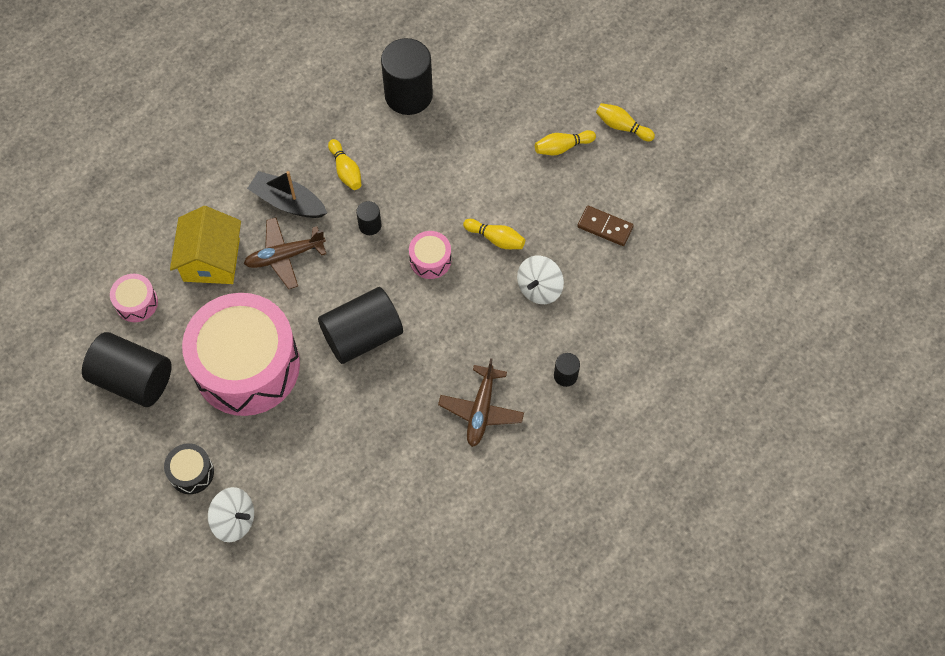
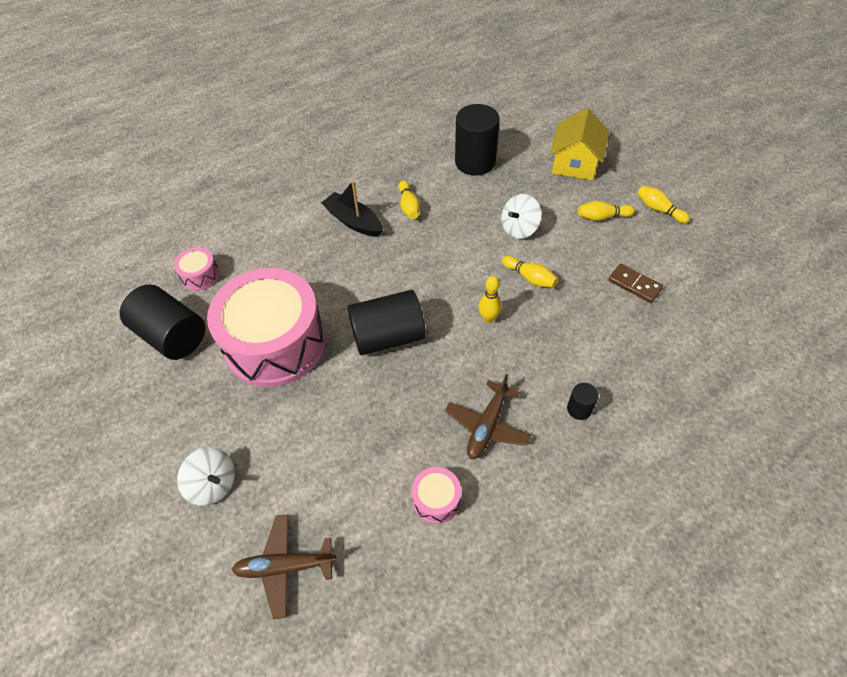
camera: 15 degrees right, 10 degrees down
(191, 472) = (190, 428): black drum -> none
(211, 260) = (275, 253): yellow house -> yellow house (575, 163)
(284, 256) = (338, 261): brown plane -> brown plane (285, 567)
(370, 225) = (418, 249): black cylinder -> none
(430, 260) = (466, 285): pink drum -> pink drum (436, 500)
(461, 295) = (488, 318): none -> yellow bowling pin
(539, 288) = (564, 325): white spinning top -> white spinning top (519, 228)

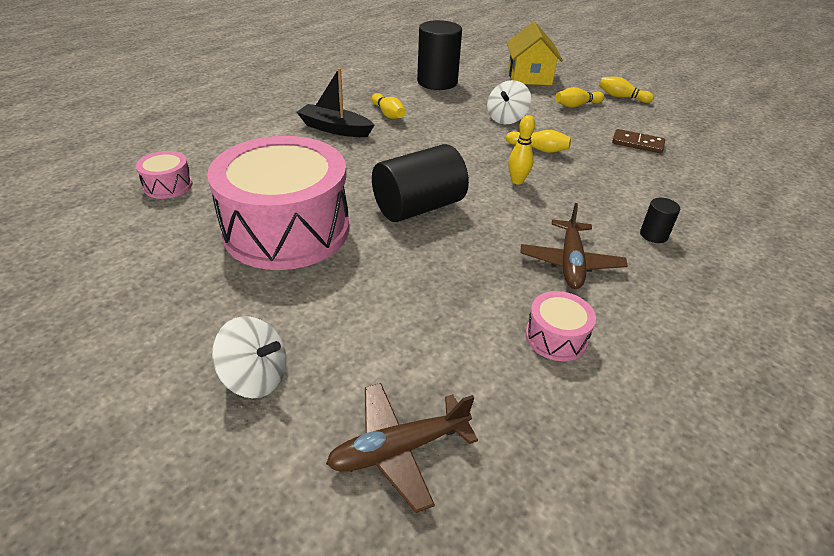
camera: 20 degrees left, 15 degrees down
(172, 336) = (146, 240): black cylinder -> none

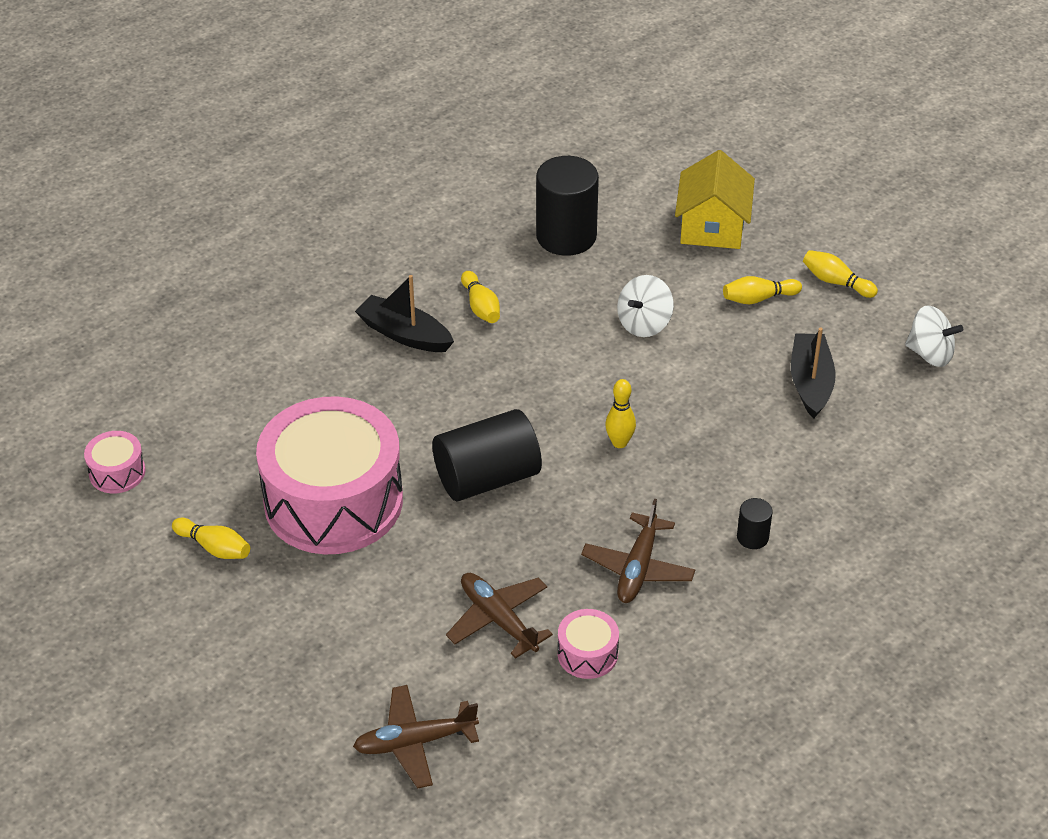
camera: 10 degrees right, 5 degrees up
(168, 186) = (200, 426): pink drum -> pink drum (117, 472)
(255, 377) = (298, 669): white spinning top -> white spinning top (930, 354)
(458, 313) = (498, 619): none -> brown plane
(538, 149) = (668, 387): yellow bowling pin -> yellow bowling pin (214, 547)
(637, 143) = (810, 383): brown domino -> black boat

